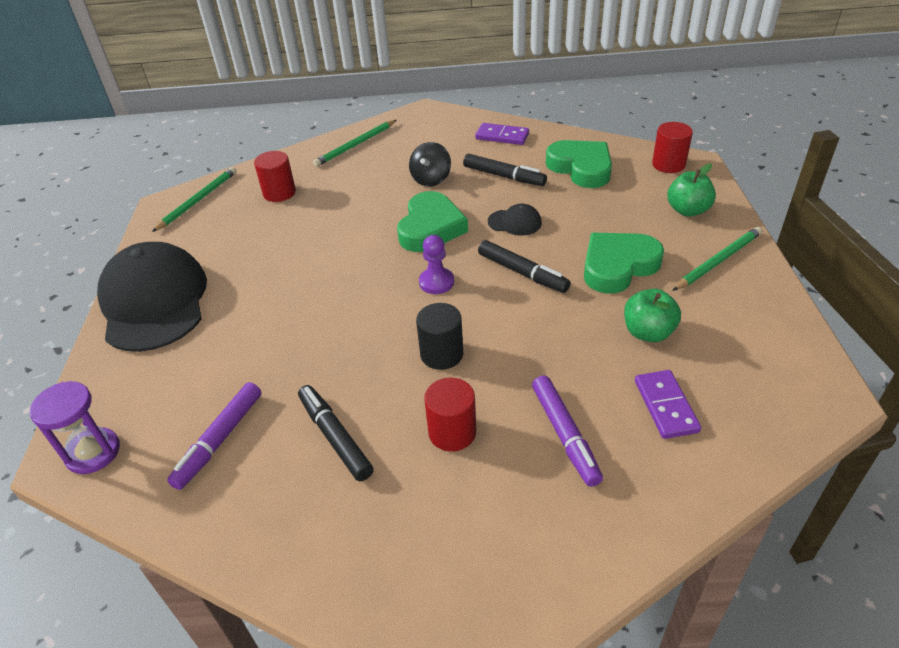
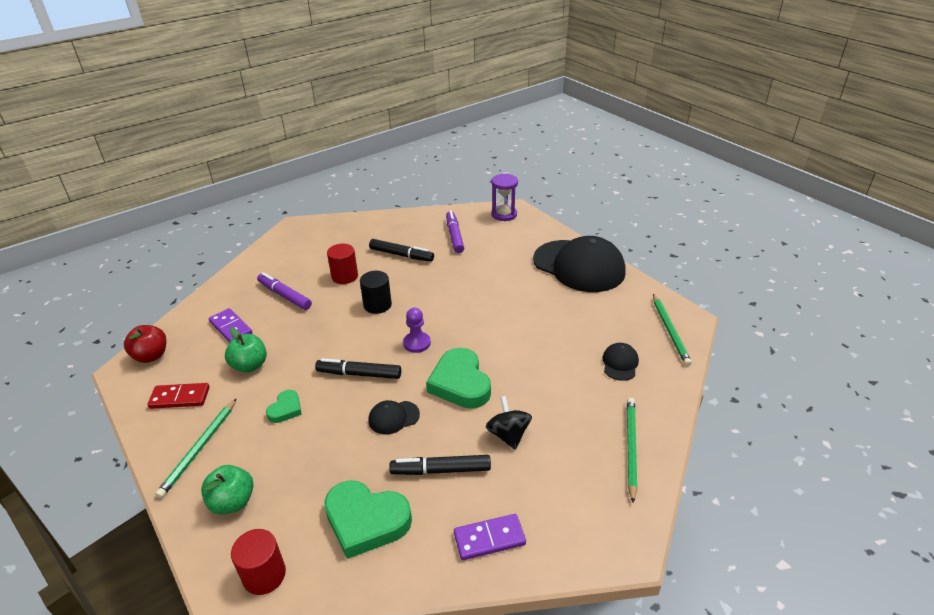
camera: 145 degrees right, 5 degrees down
(279, 193) = (620, 363): red cylinder -> black cap
(618, 266) = (285, 409): green heart -> green heart, size x0.52
(743, 323) = (180, 398): none -> red domino
(793, 405) = (151, 356): none -> red apple

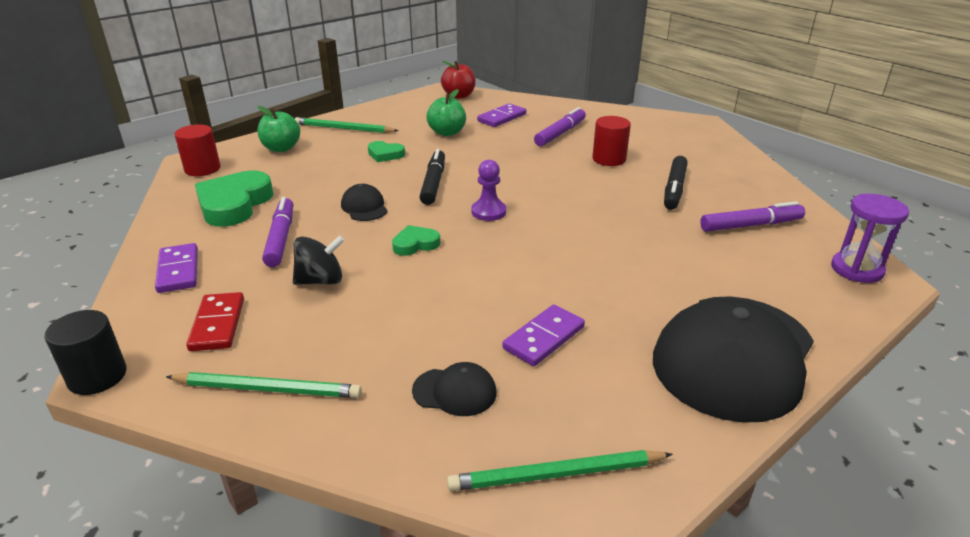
camera: 85 degrees right, 5 degrees down
(180, 398) = (405, 113): red domino -> red domino (217, 324)
(377, 305) = (558, 183): black cylinder -> black cylinder (97, 376)
(441, 470) = (280, 238): black marker -> purple marker
(460, 383) = (415, 244): green heart -> green heart, size x0.52
(569, 327) = (544, 338): none -> purple domino

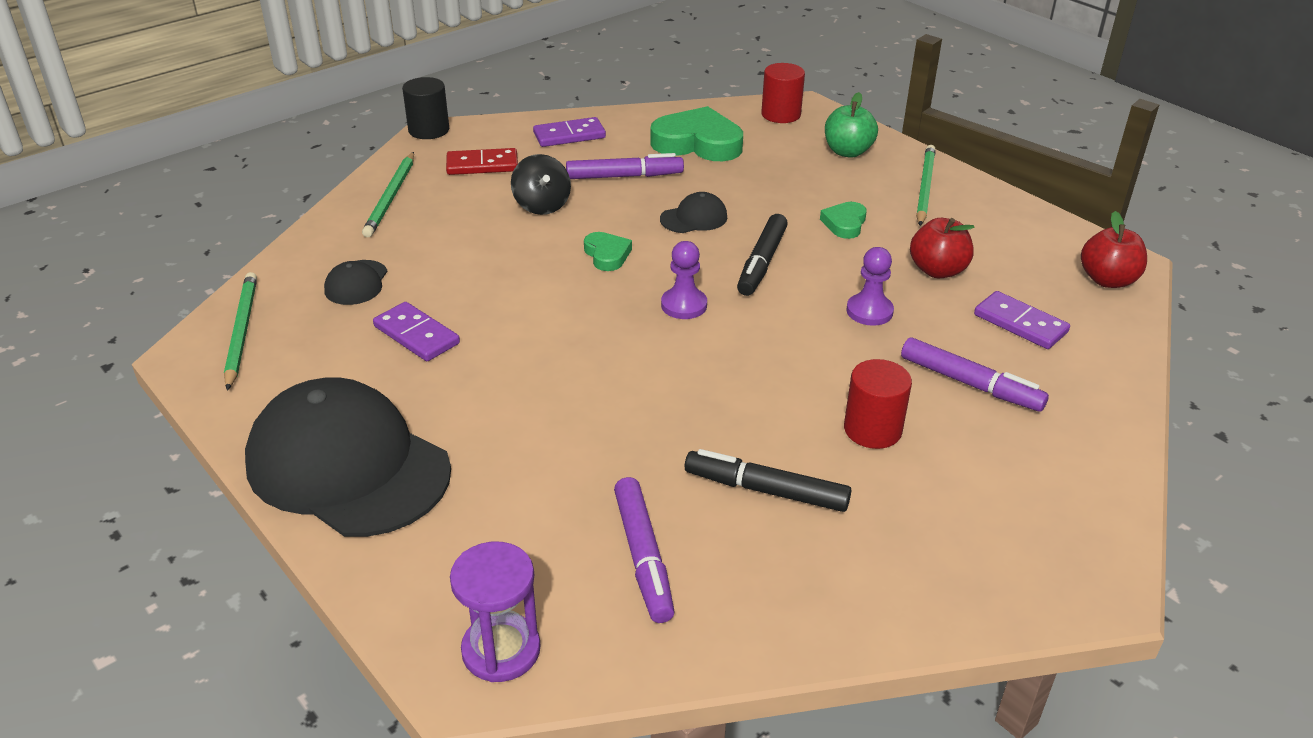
camera: 90 degrees right, 5 degrees up
(433, 183) = (762, 263): black marker -> black marker turned 105 degrees clockwise
(447, 132) = (937, 270): green apple -> red apple
(492, 153) = (869, 311): none -> purple pawn

